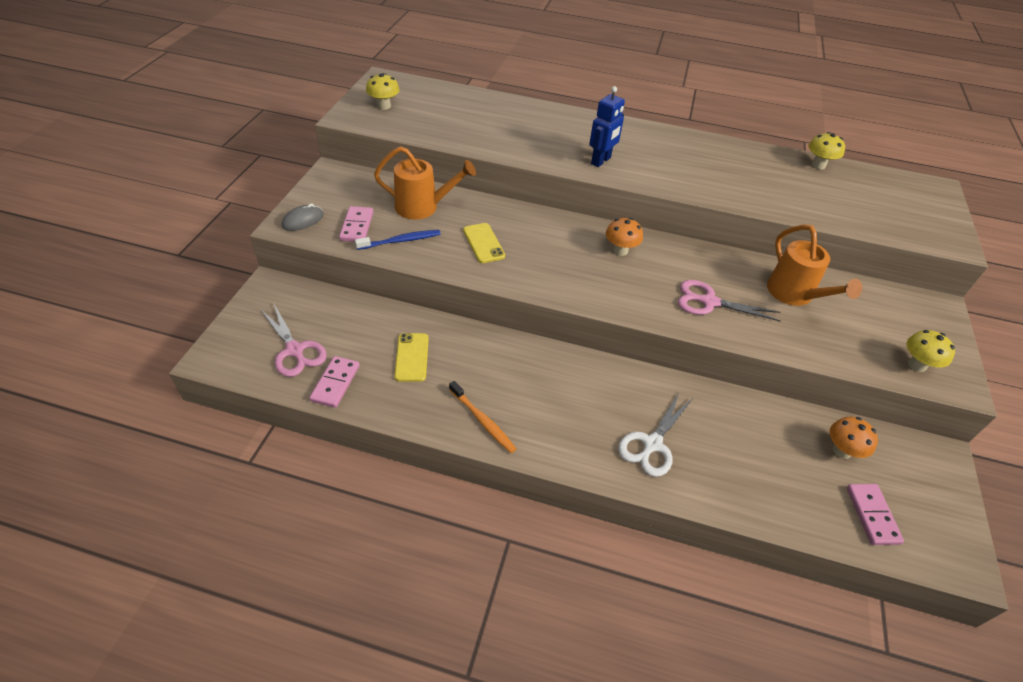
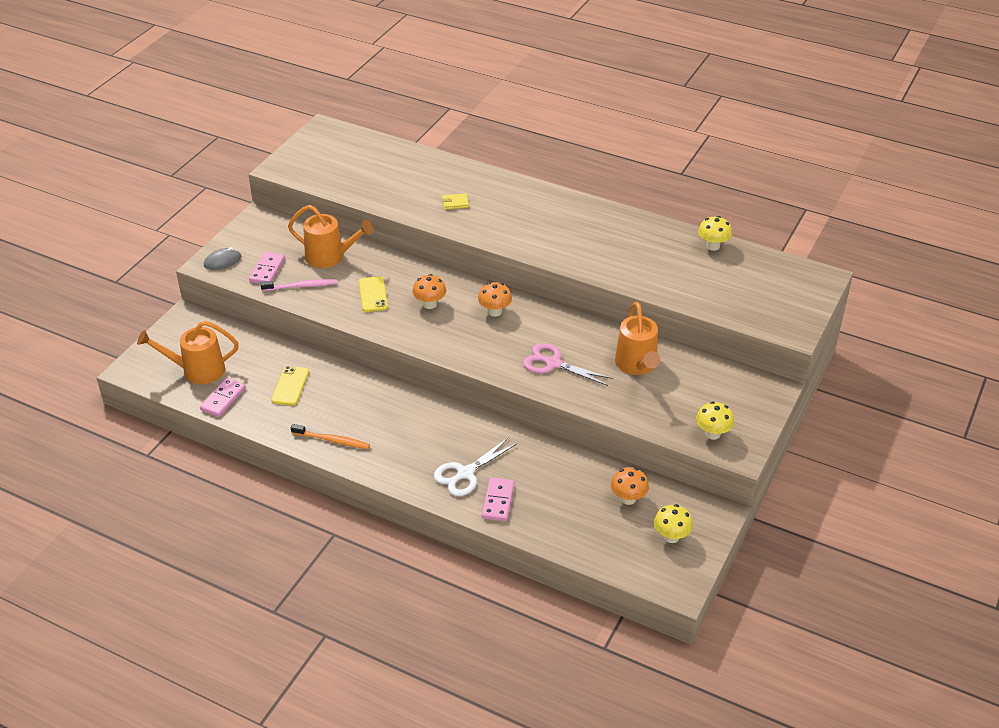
camera: 15 degrees right, 5 degrees down
(295, 350) = (197, 370): pink scissors -> orange watering can
(384, 106) = (315, 158): yellow mushroom -> yellow mushroom (671, 536)
(401, 241) = (301, 286): blue toothbrush -> pink toothbrush
(483, 421) = (332, 440): orange toothbrush -> orange toothbrush turned 45 degrees counterclockwise
(546, 140) = (455, 203): none -> yellow wallet
(549, 248) = (430, 304): none -> orange mushroom
(601, 161) = (497, 227): blue robot -> none
(872, 515) = (624, 545): pink domino -> pink domino (498, 501)

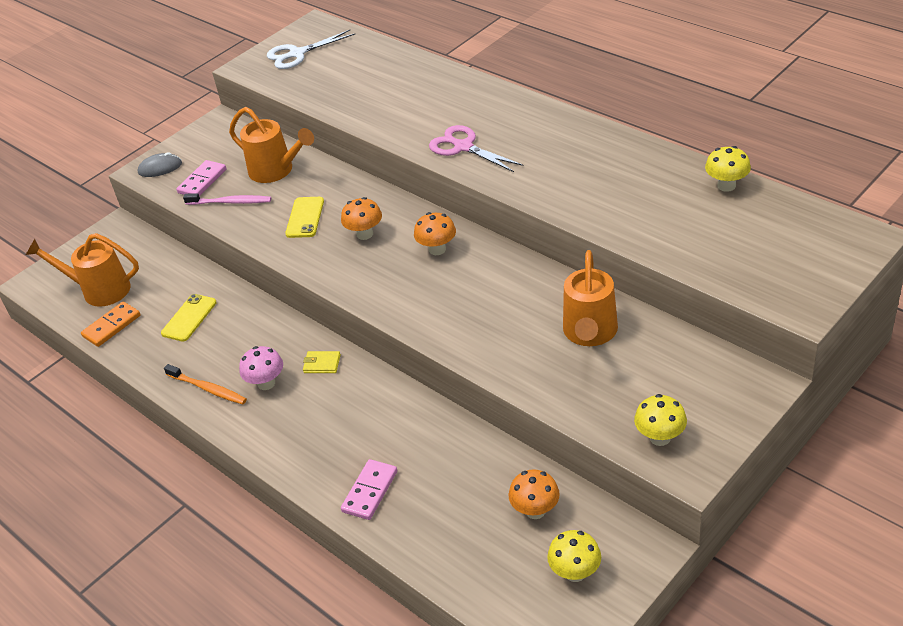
camera: 20 degrees right, 0 degrees up
(223, 399) = (112, 326): pink domino -> orange domino
(380, 431) = (266, 383): none -> pink mushroom
(455, 203) = (424, 115): yellow wallet -> yellow wallet (322, 364)
(465, 473) = (344, 450): white scissors -> white scissors (297, 54)
(553, 363) = (484, 321): pink scissors -> pink scissors (463, 147)

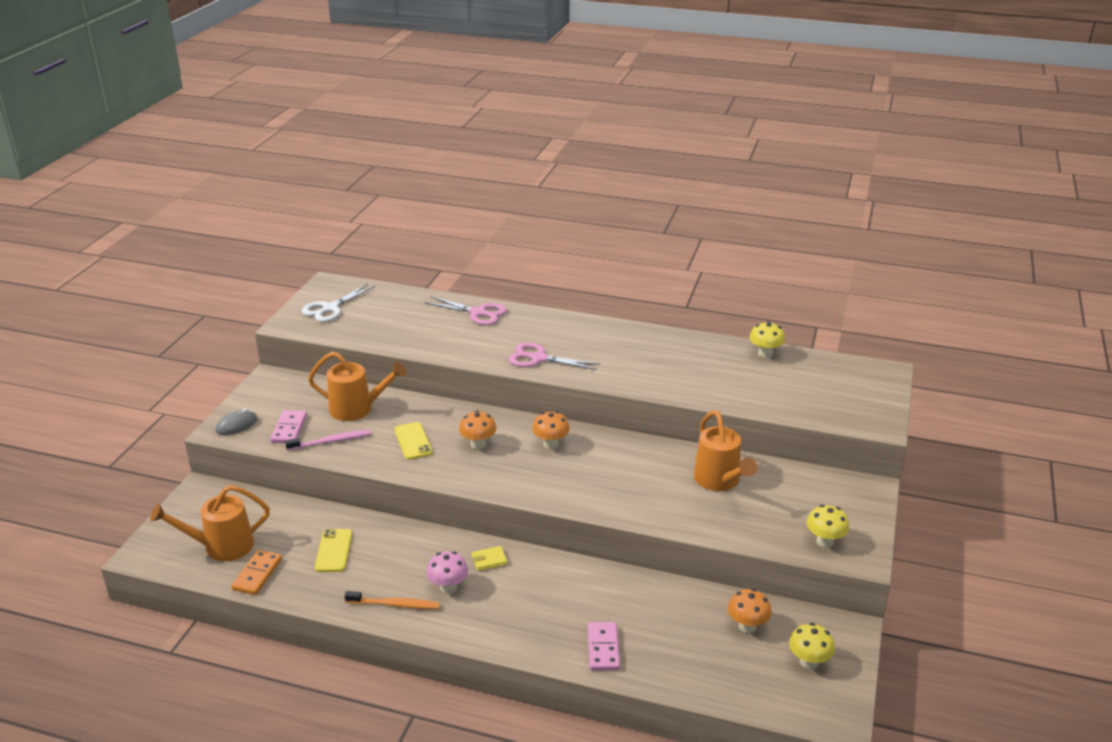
camera: 30 degrees left, 10 degrees down
(438, 81) = (478, 313): none -> pink scissors

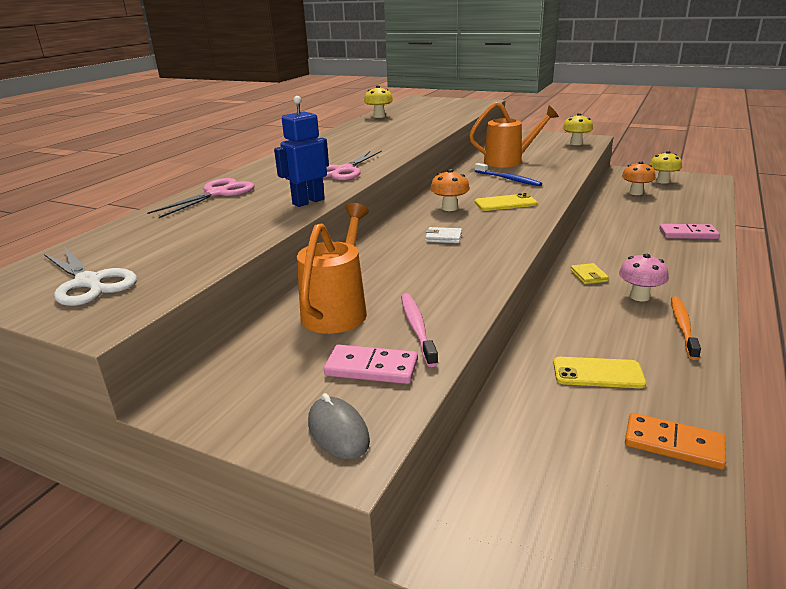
camera: 80 degrees left, 5 degrees down
(221, 547) = (617, 496): orange watering can -> none
(413, 441) = (429, 271): yellow phone -> yellow phone (505, 203)
(458, 353) = (308, 202): none -> blue robot
(478, 444) = (443, 237): orange mushroom -> white wallet
(647, 480) = (508, 179): none -> blue toothbrush

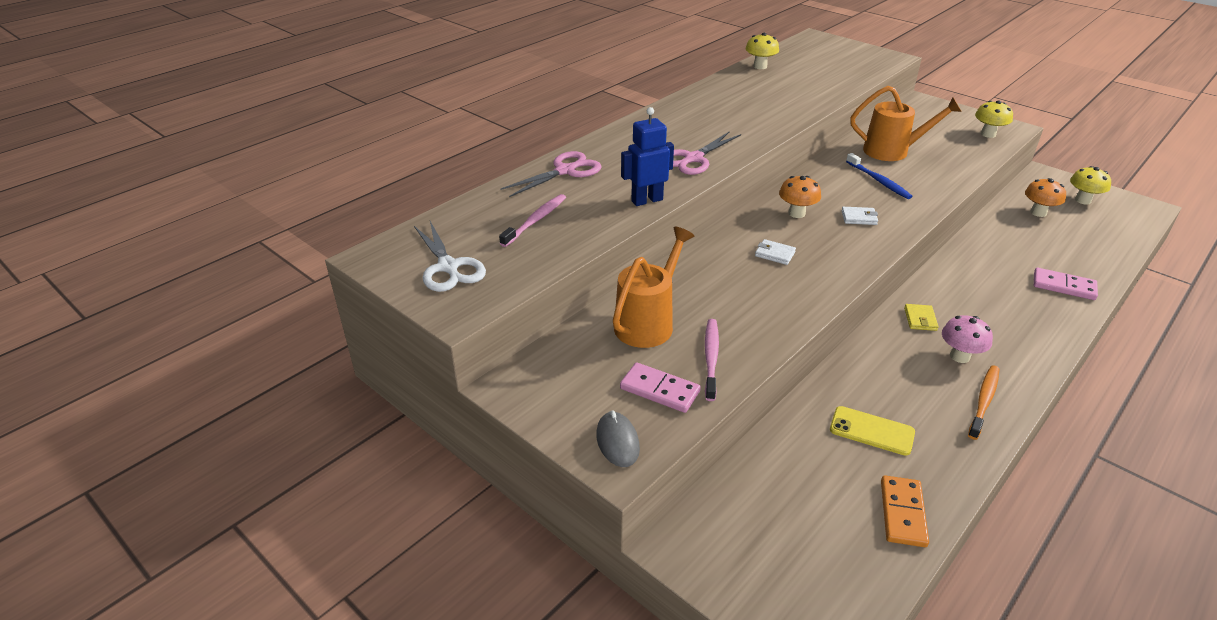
camera: 15 degrees right, 10 degrees up
(192, 231) = (536, 220): none -> pink toothbrush
(505, 203) = (859, 218): yellow phone -> white wallet
(673, 444) = (903, 513): orange domino -> orange domino turned 60 degrees clockwise

